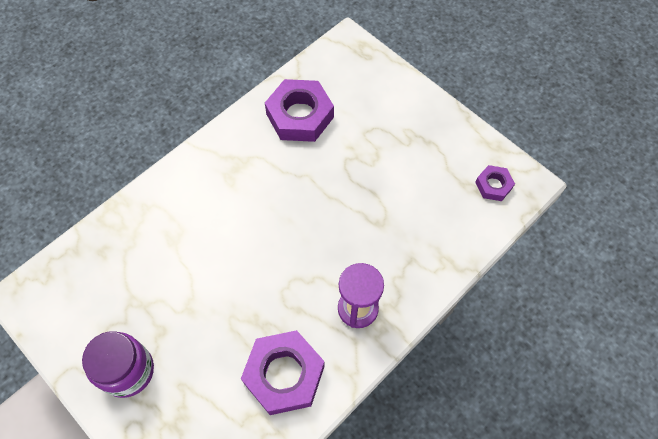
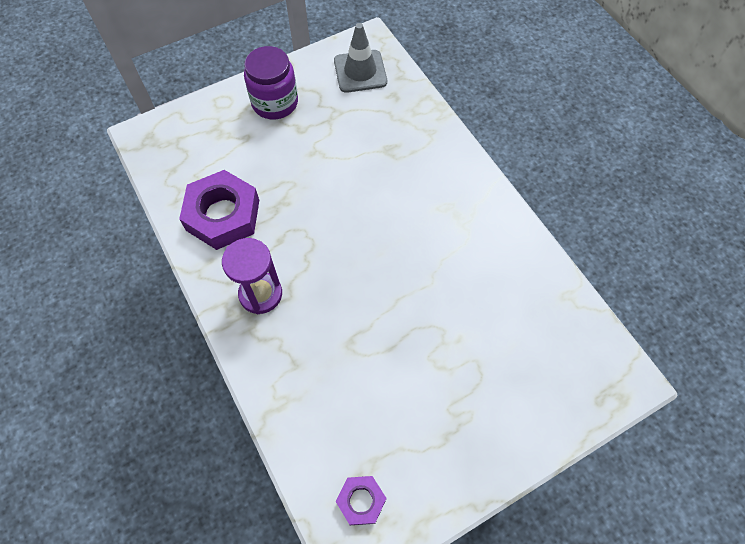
camera: 105 degrees right, 0 degrees up
(71, 292) = (360, 71): none -> grey traffic cone
(299, 116) = (515, 293): purple nut -> none

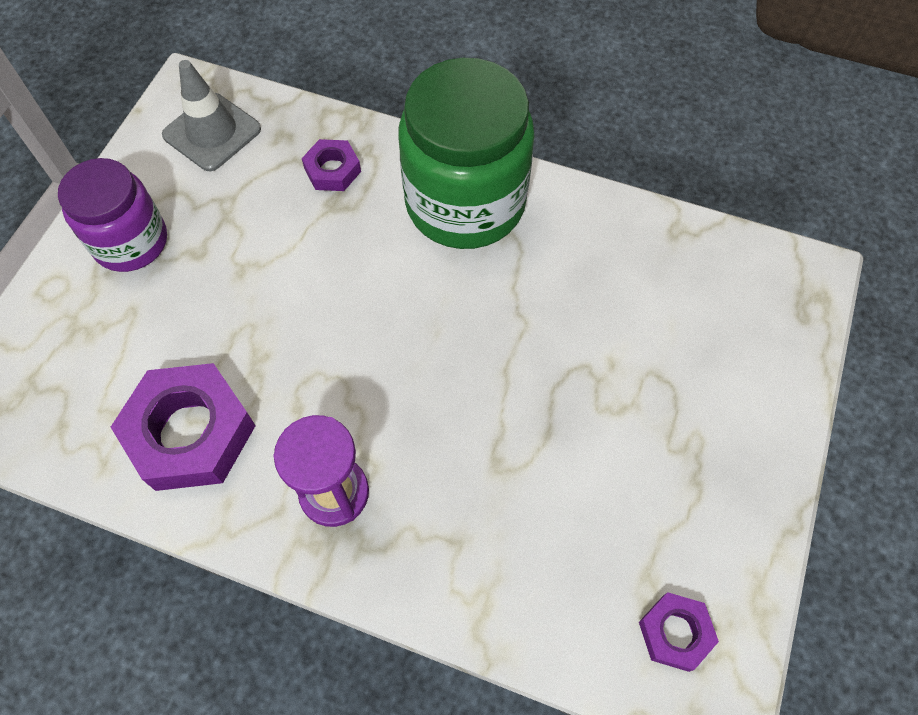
camera: 40 degrees left, 0 degrees up
(403, 131) = (332, 170): none -> purple nut
(458, 196) = (465, 203): none -> green jar

